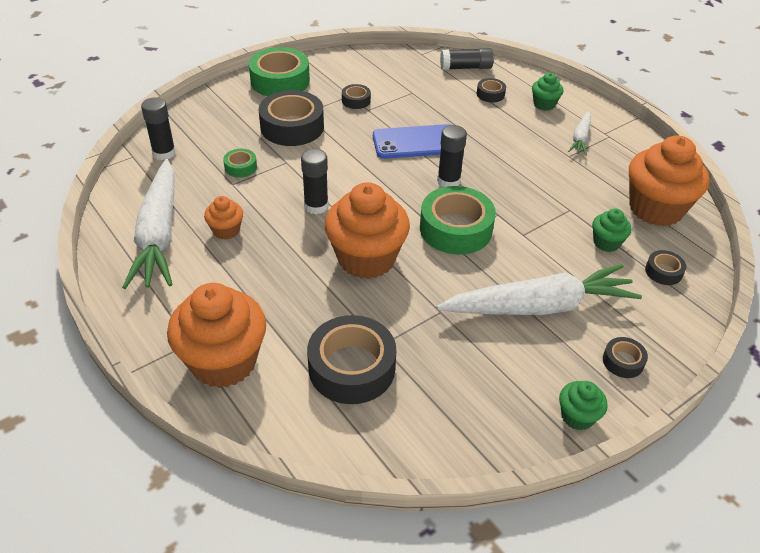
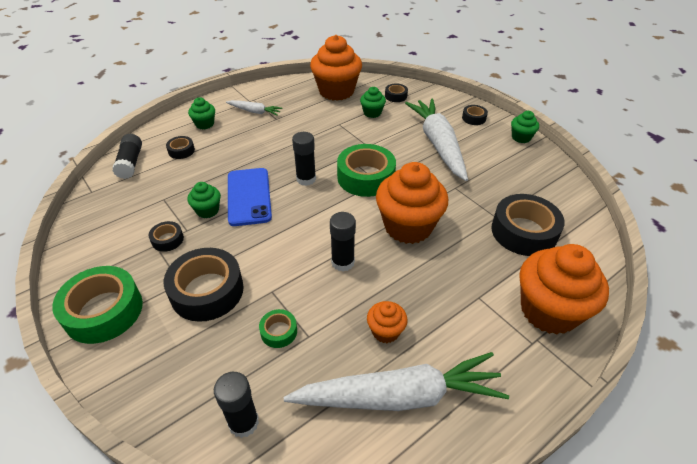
camera: 90 degrees left, 0 degrees up
(395, 118) = (207, 210): none -> green cupcake

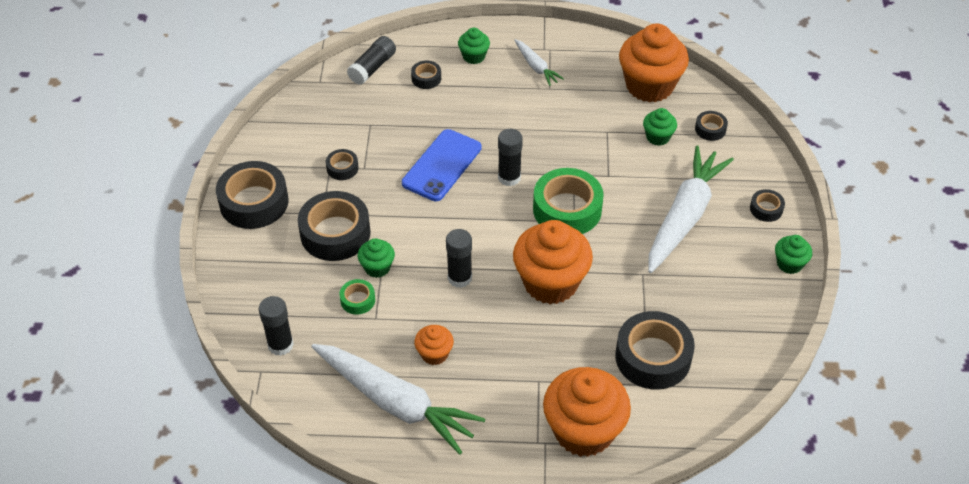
camera: 40 degrees right, 5 degrees up
(103, 311) = (254, 202): green tape -> black tape
(207, 210) = (395, 159): green cupcake -> green cupcake (377, 267)

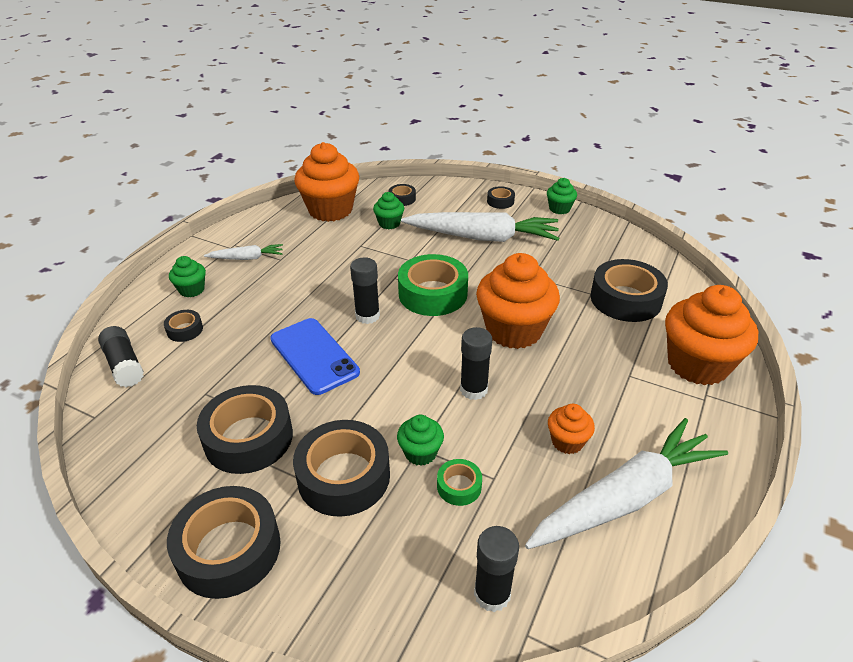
camera: 65 degrees left, 10 degrees down
(342, 168) = (248, 438): black tape -> black tape, size x2.10
(684, 216) = (483, 237): white carrot -> white carrot turned 135 degrees clockwise

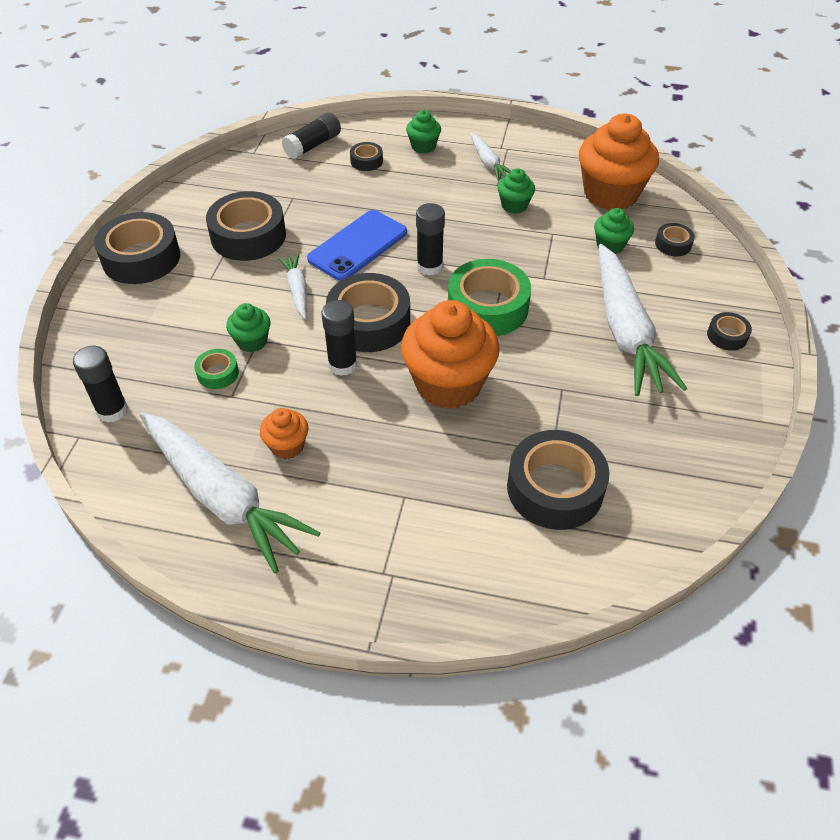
camera: 75 degrees right, 10 degrees up
(343, 476) = (217, 300): black tape -> black tape (369, 322)
(357, 408) = (297, 290): none -> white carrot
(559, 209) = (748, 401): green cupcake -> green cupcake (514, 205)
(697, 364) = (446, 568): orange cupcake -> none

